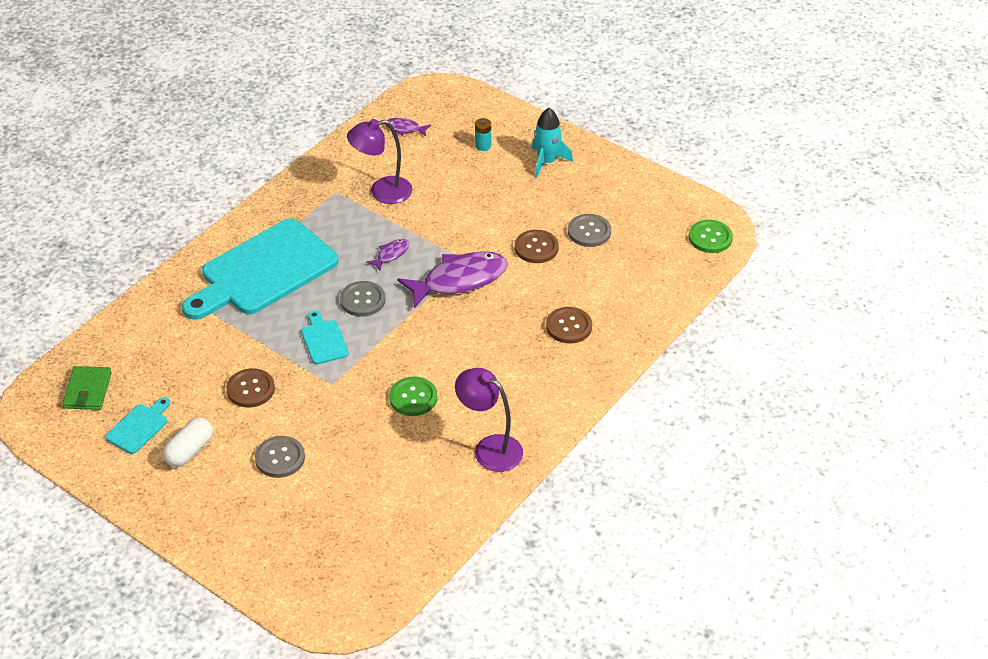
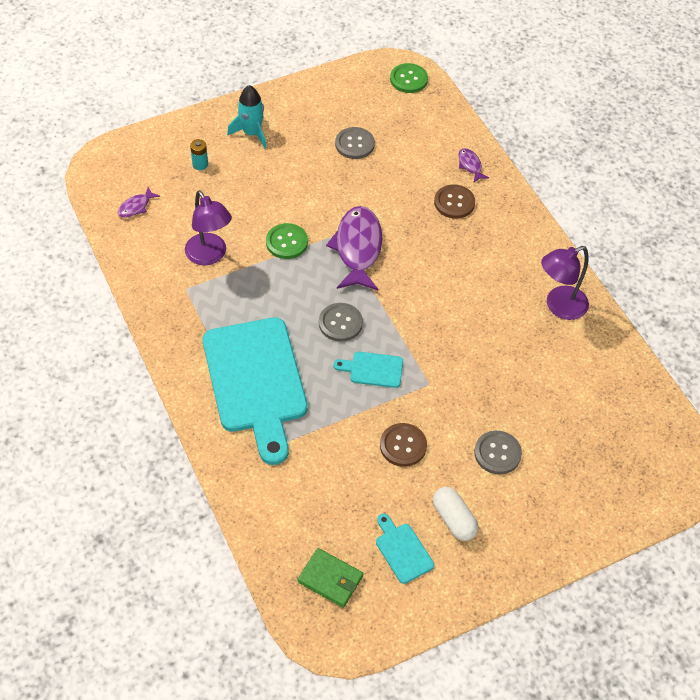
camera: 65 degrees left, 10 degrees up
(382, 192) = (210, 256): purple lamp -> purple lamp turned 45 degrees counterclockwise
(391, 254) = (296, 281): purple fish -> purple fish (470, 165)
(413, 398) = (477, 333): green button -> green button (287, 242)
(536, 248) = (351, 184): brown button -> none

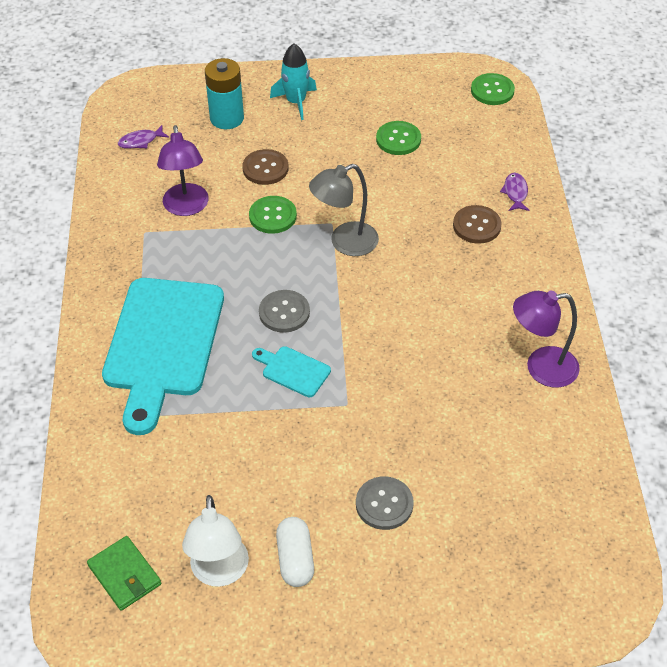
camera: 25 degrees right, 5 degrees down
(200, 164) = (227, 118): turquoise battery -> turquoise battery, size x1.97
(354, 144) = (398, 139): grey button -> green button
(358, 248) = (345, 243): purple fish -> grey lamp
(402, 550) = (219, 573): turquoise cutting board -> white lamp
(403, 445) = (282, 460): brown button -> brown button (265, 168)

